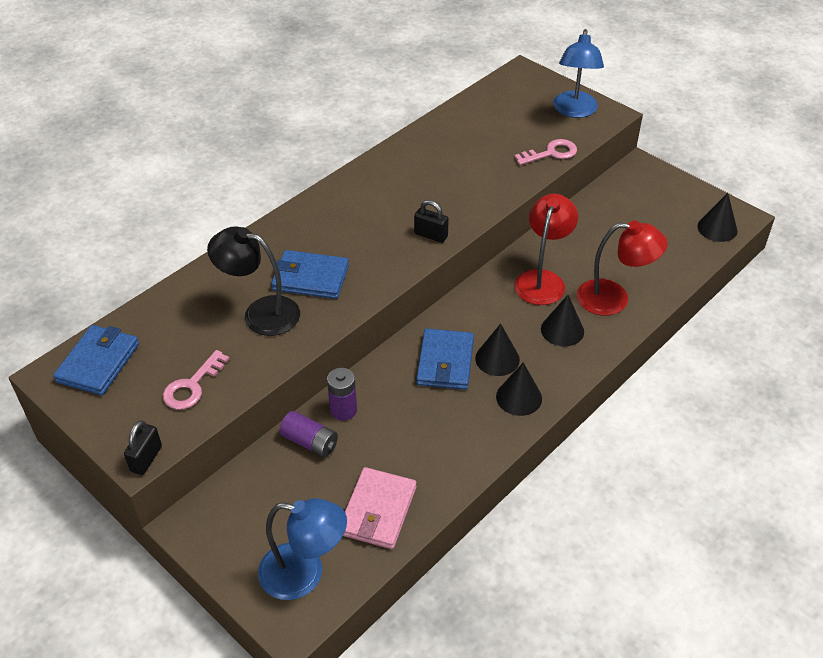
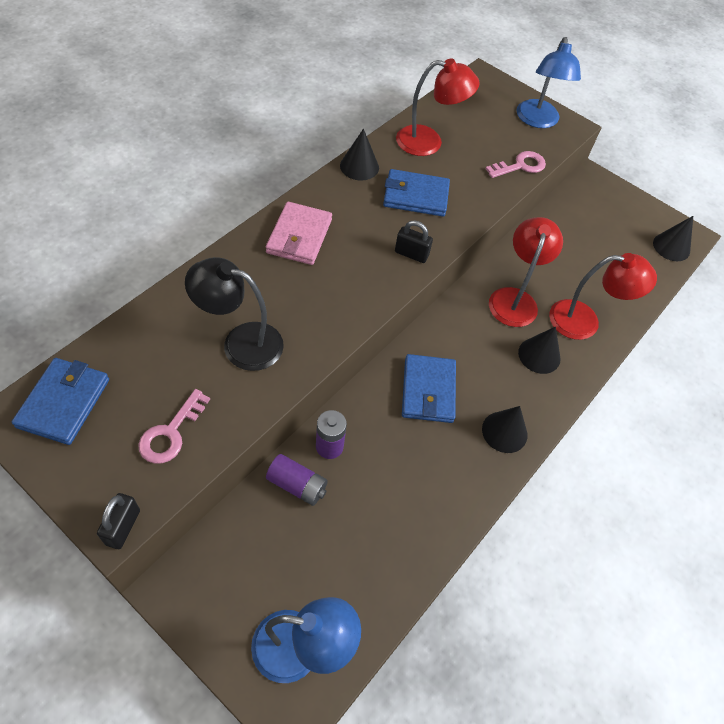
camera: 10 degrees left, 10 degrees up
(310, 278) = (291, 301): blue wallet -> blue wallet (416, 196)
(378, 510) = (373, 568): pink wallet -> pink wallet (299, 236)
(459, 135) = (429, 142): none -> red lamp
(497, 359) = (479, 387): black cone -> black cone (359, 166)

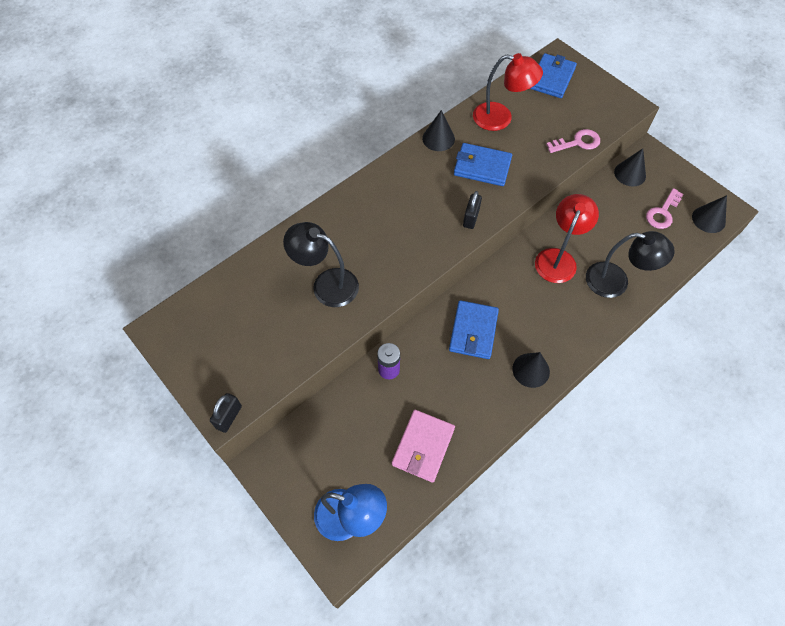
camera: 15 degrees right, 5 degrees up
(64, 403) = (194, 321): blue wallet -> blue wallet (551, 78)
(171, 432) = (268, 350): pink key -> pink key (663, 212)
(297, 485) = (360, 397): purple battery -> none
(299, 236) = (381, 198): pink wallet -> pink wallet (423, 446)
(411, 254) = (471, 218): black padlock -> black padlock turned 75 degrees clockwise
(537, 121) = (600, 100): blue lamp -> none
(539, 355) = (571, 308): black cone -> black cone (630, 174)
(584, 321) = (616, 282): red lamp -> black lamp

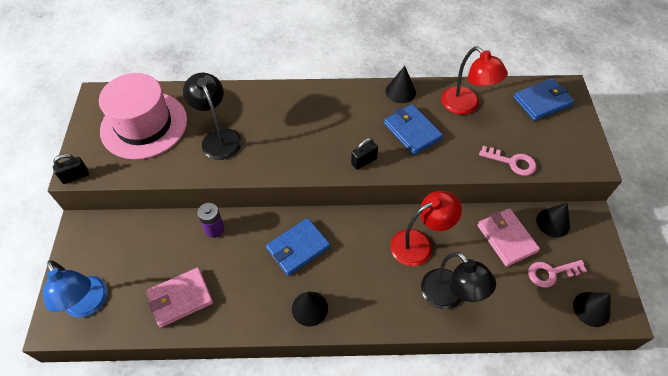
camera: 40 degrees right, 5 degrees down
(241, 322) = (144, 125): none -> pink hat
(612, 208) = (506, 238): none -> pink wallet

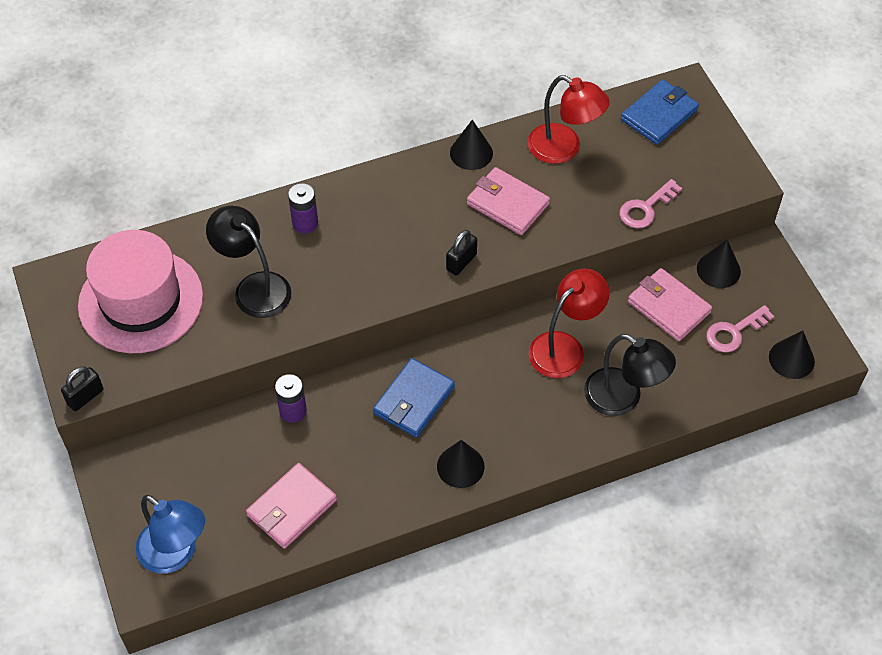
camera: 20 degrees left, 0 degrees up
(271, 106) = (305, 223): none -> purple battery
(412, 131) = (507, 204): blue wallet -> pink wallet
(511, 162) = (646, 208): pink key -> pink key turned 135 degrees clockwise

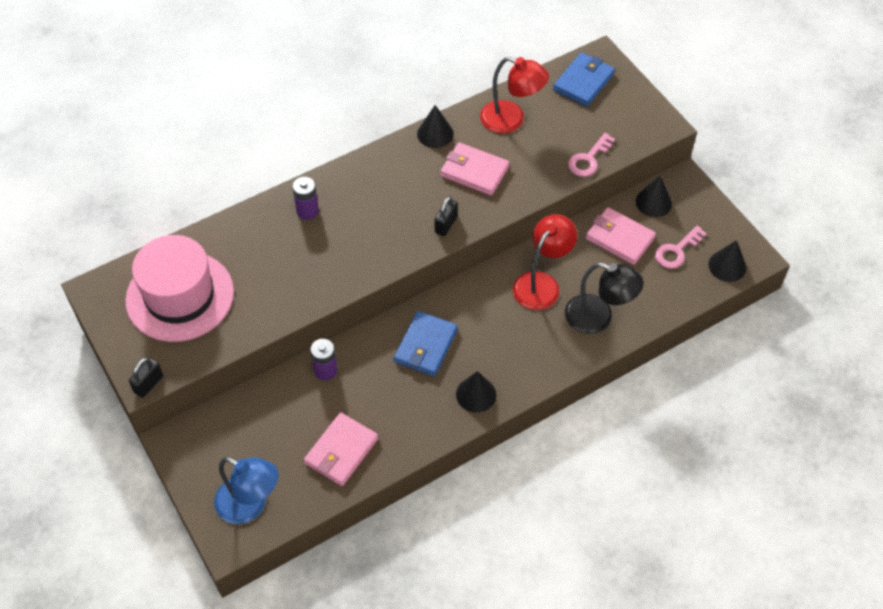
camera: 10 degrees left, 0 degrees up
(254, 287) = (275, 271): black lamp -> none

